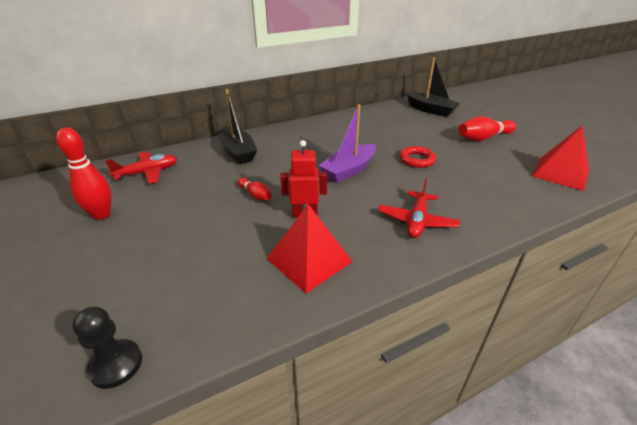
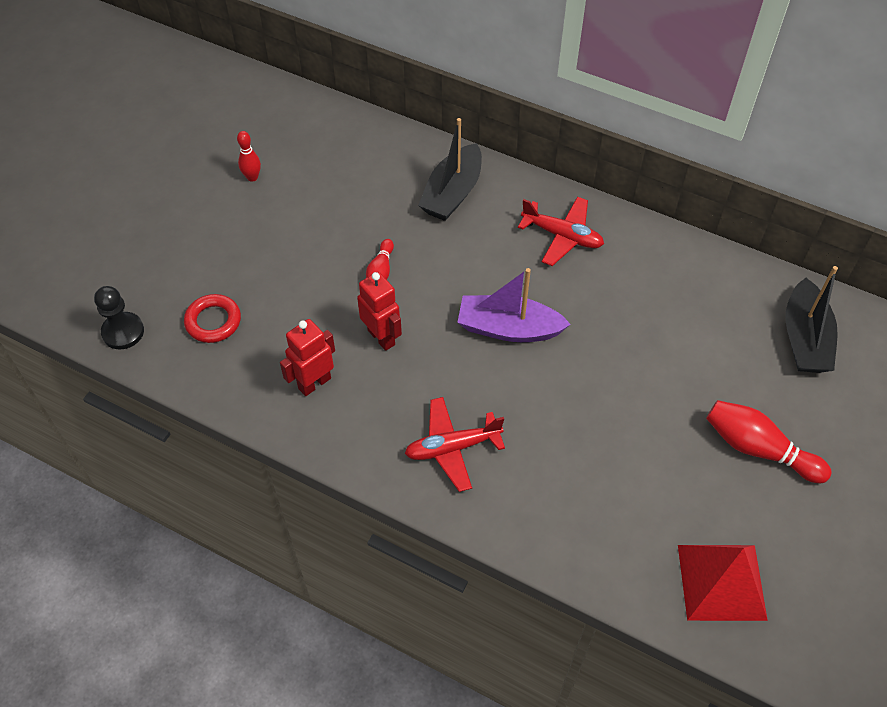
camera: 55 degrees right, 20 degrees up
(101, 215) = (252, 177): red bowling pin -> red bowling pin, size x0.58
(148, 173) = (342, 150): red plane -> red plane (562, 236)
(309, 260) = (314, 383): red pyramid -> red robot
(417, 160) = (603, 389): red ring -> red ring (213, 321)

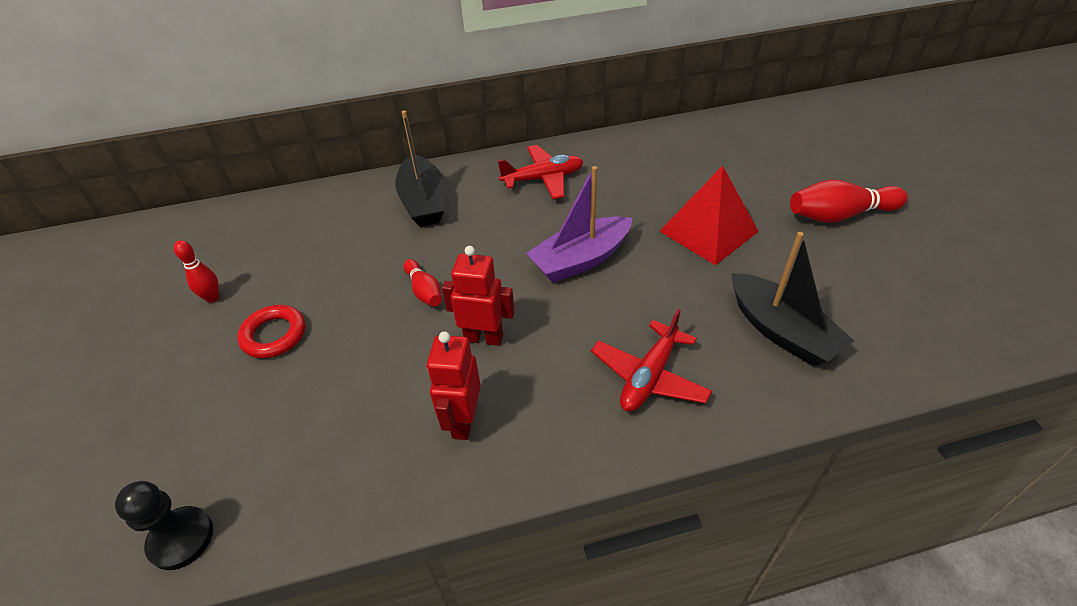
camera: 40 degrees left, 10 degrees down
(213, 321) = (291, 446): red ring -> red ring (274, 335)
(721, 582) = (946, 312): red pyramid -> red pyramid (708, 231)
(804, 339) = (771, 140): black boat -> black boat (781, 331)

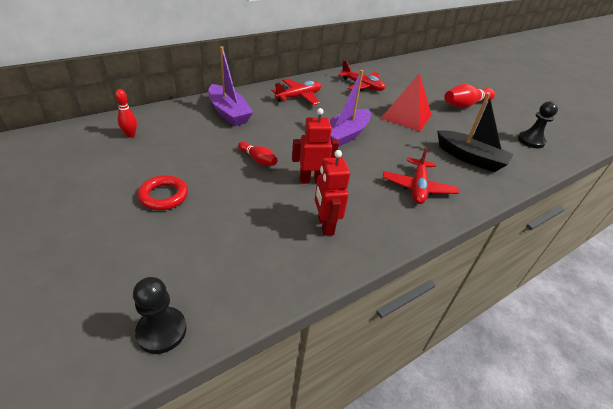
camera: 25 degrees left, 5 degrees down
(212, 298) = (100, 179): red bowling pin -> red bowling pin (130, 135)
(423, 202) = (229, 113): black boat -> purple boat
(662, 162) = (362, 86): none -> red plane
(933, 308) = (530, 141): none -> black pawn

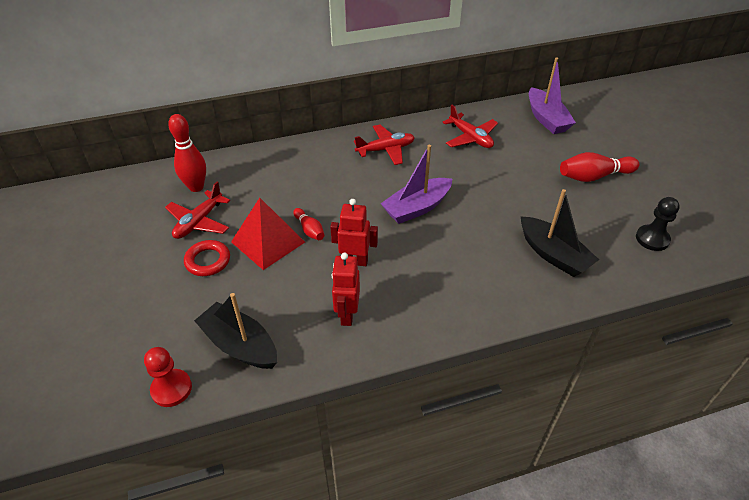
camera: 20 degrees right, 5 degrees up
(130, 135) = (196, 187): red bowling pin -> red bowling pin, size x1.73
(161, 331) = (171, 389): black pawn -> red pawn
(227, 270) = (240, 345): none -> black boat
(229, 113) = (300, 166): purple boat -> purple boat (546, 119)
(406, 116) = (504, 188): red pyramid -> red pyramid (268, 242)
(418, 187) = (467, 284): red plane -> red plane (199, 222)

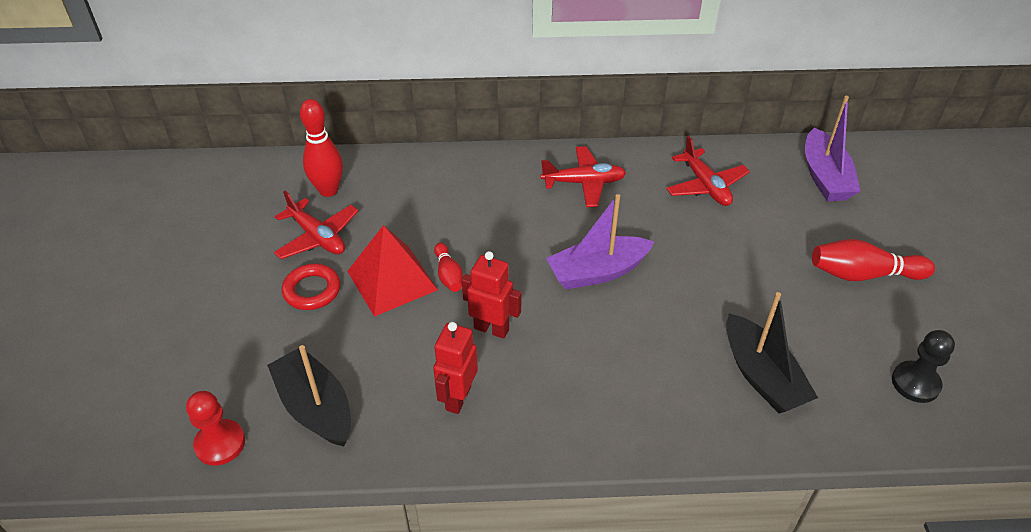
camera: 15 degrees right, 0 degrees up
(199, 222) = (317, 237): red plane -> red plane turned 90 degrees counterclockwise

